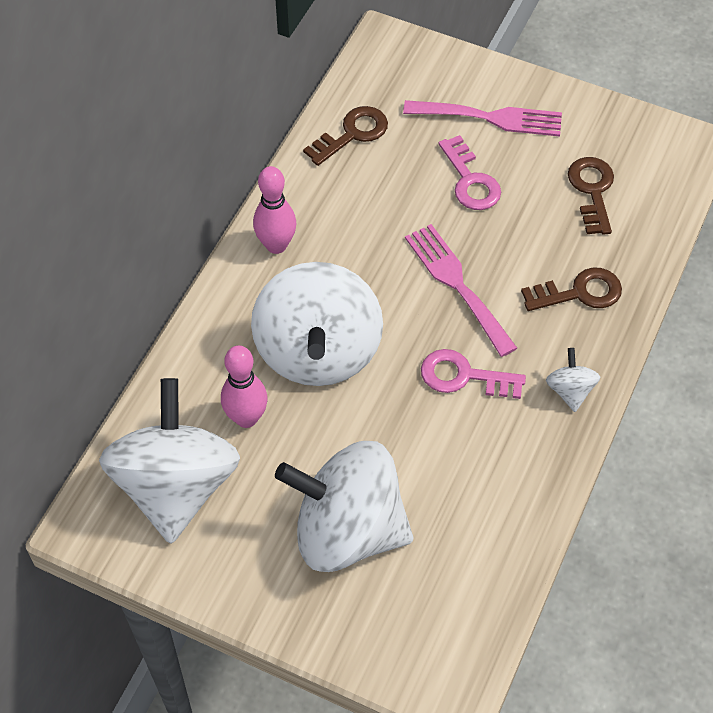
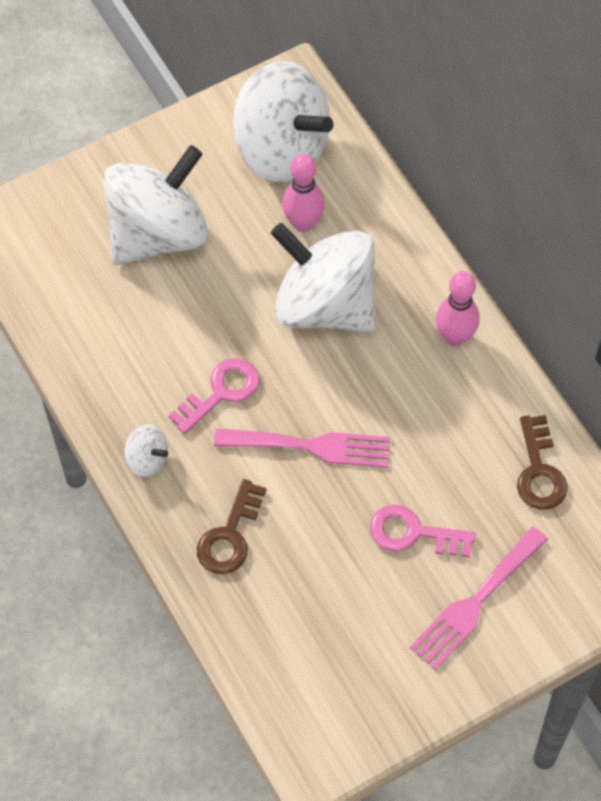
camera: 125 degrees right, 5 degrees up
(592, 190) = (326, 628): brown key -> none

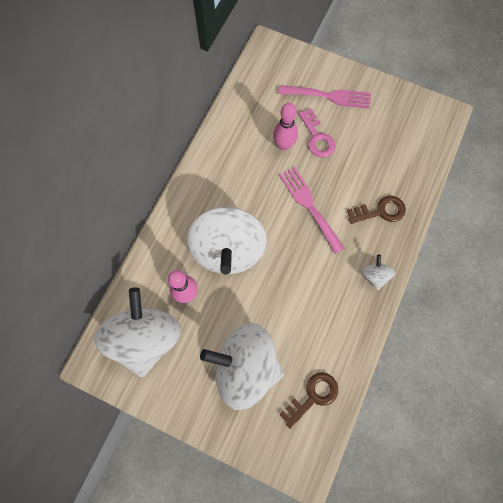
camera: 125 degrees left, 10 degrees up
(221, 392) = (313, 266): pink key -> none
(455, 337) = (204, 180): pink bowling pin -> pink bowling pin (284, 145)
(539, 471) = (248, 107): brown key -> brown key (313, 396)

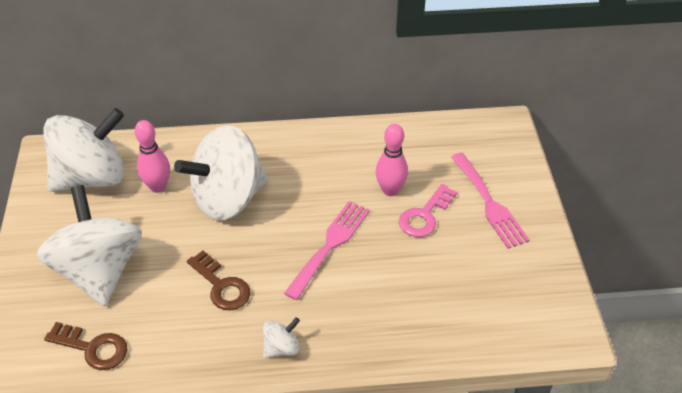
camera: 60 degrees right, 25 degrees down
(381, 211) = (373, 318): brown key -> brown key (222, 286)

